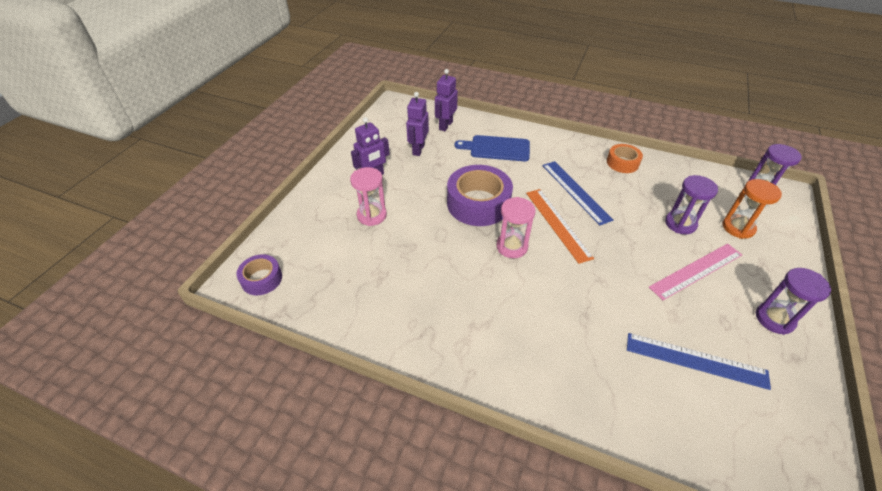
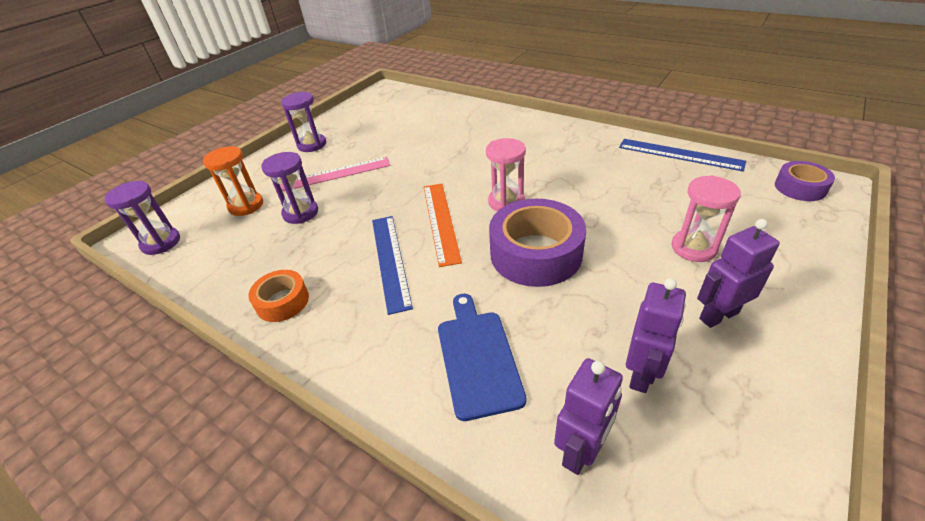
camera: 165 degrees left, 5 degrees down
(497, 148) = (477, 357): blue cutting board -> blue cutting board turned 120 degrees counterclockwise
(695, 360) = (396, 129): blue ruler -> blue ruler (679, 154)

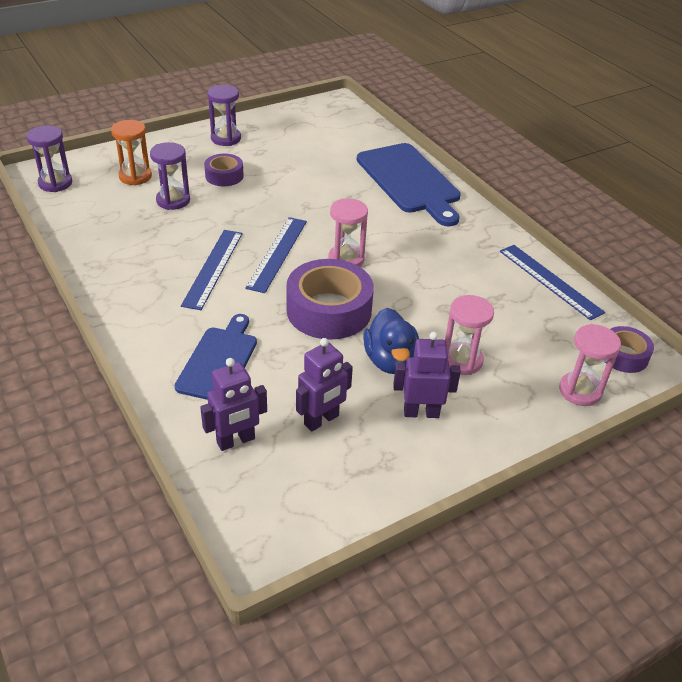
camera: 20 degrees right, 0 degrees up
(282, 301) = (114, 266): orange tape -> none
(334, 174) = (224, 176): pink ruler -> purple tape
(441, 221) = (277, 253): orange ruler -> blue ruler
(496, 123) = (410, 181): none -> blue cutting board
(637, 277) = (390, 361): none -> blue duck
(809, 231) = (580, 391): none -> pink hourglass

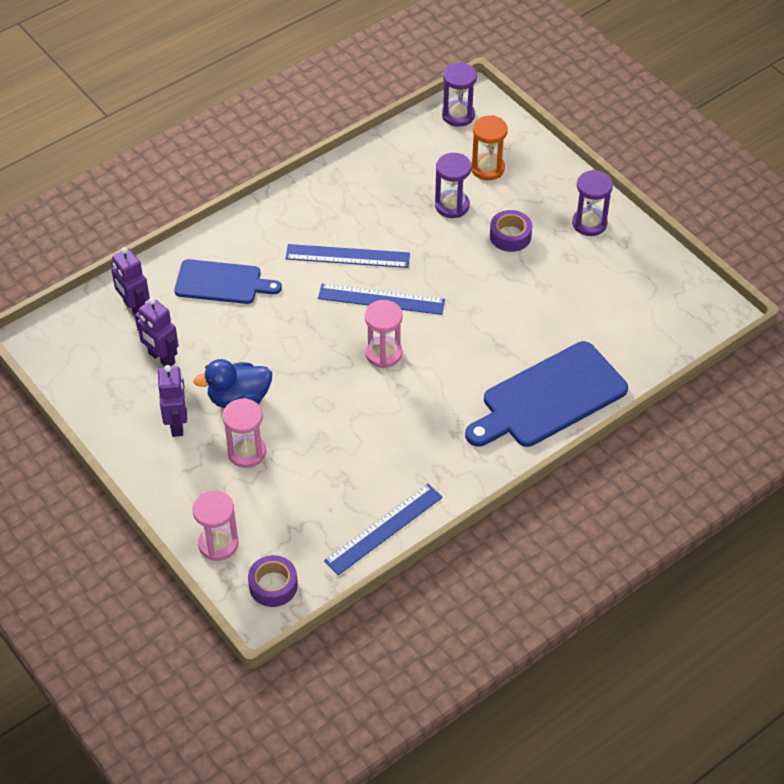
camera: 85 degrees right, 10 degrees up
(329, 310) = (301, 348): purple tape -> none

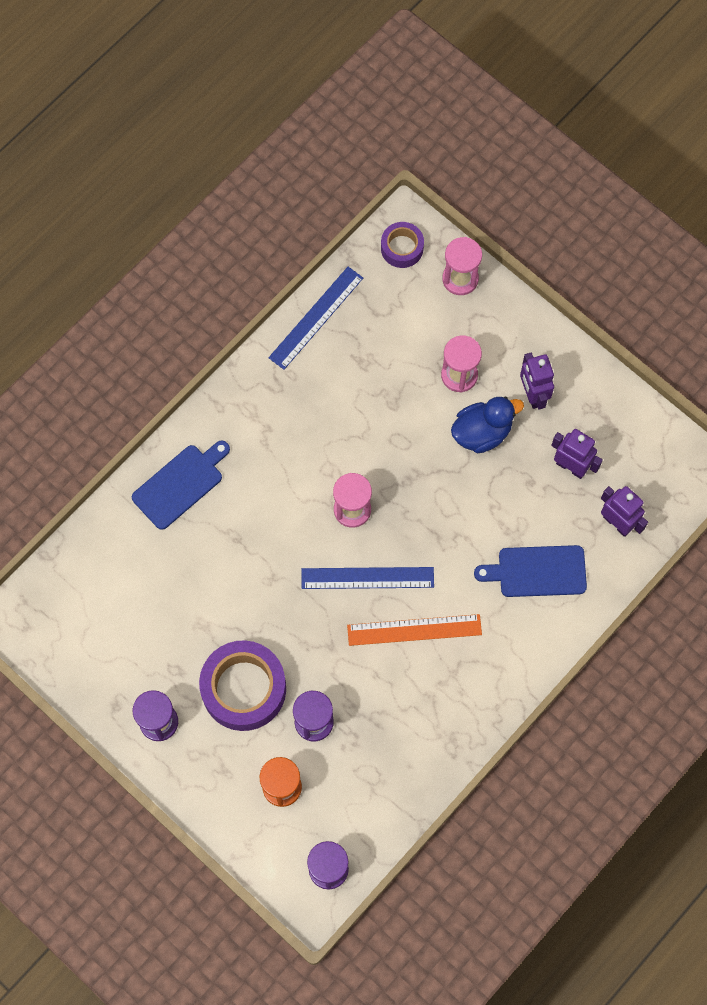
camera: 170 degrees right, 20 degrees up
(347, 256) = (414, 630): blue ruler -> orange ruler
(510, 236) = (244, 689): purple tape -> purple tape, size x1.84
(549, 398) = (180, 484): blue cutting board -> blue cutting board, size x0.64

